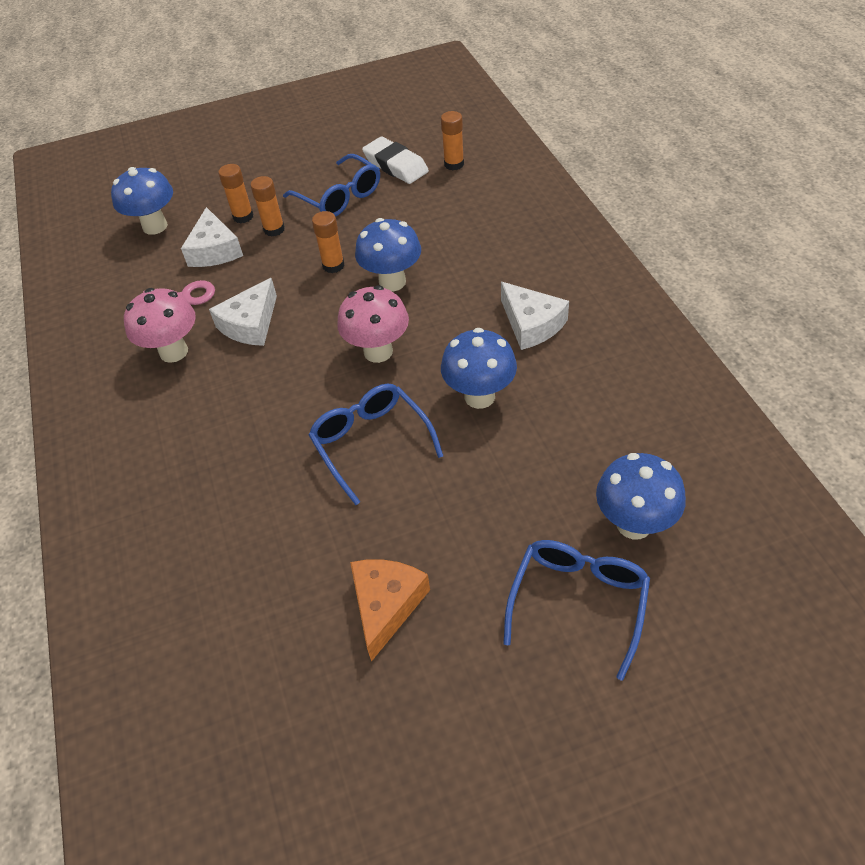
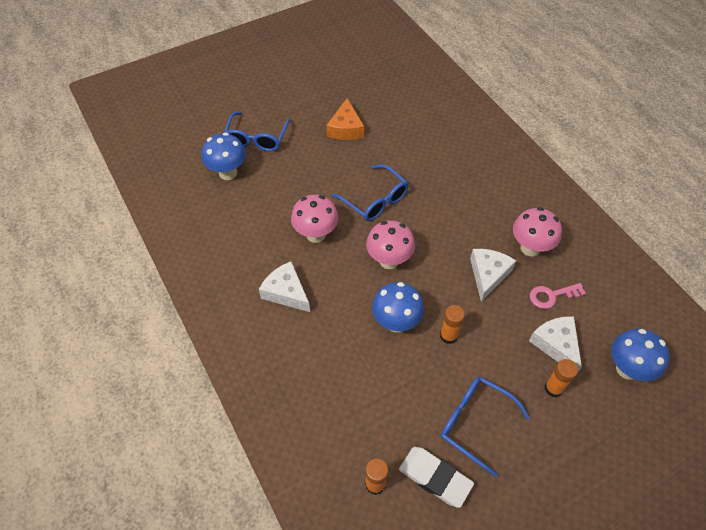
camera: 165 degrees right, 5 degrees up
(274, 229) = (517, 373): orange glue stick -> none
(479, 396) = (316, 235): blue mushroom -> pink mushroom

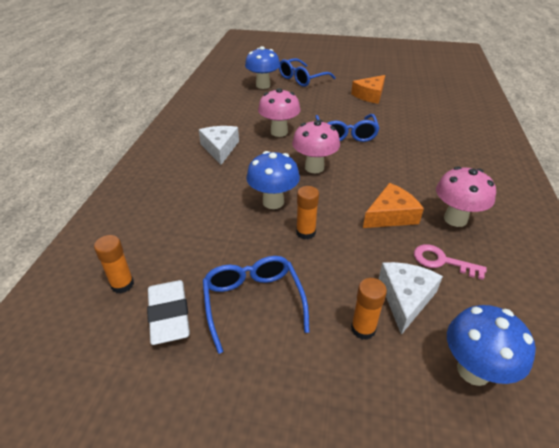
camera: 40 degrees right, 15 degrees down
(488, 275) = (391, 215): white cheese -> orange cheese

